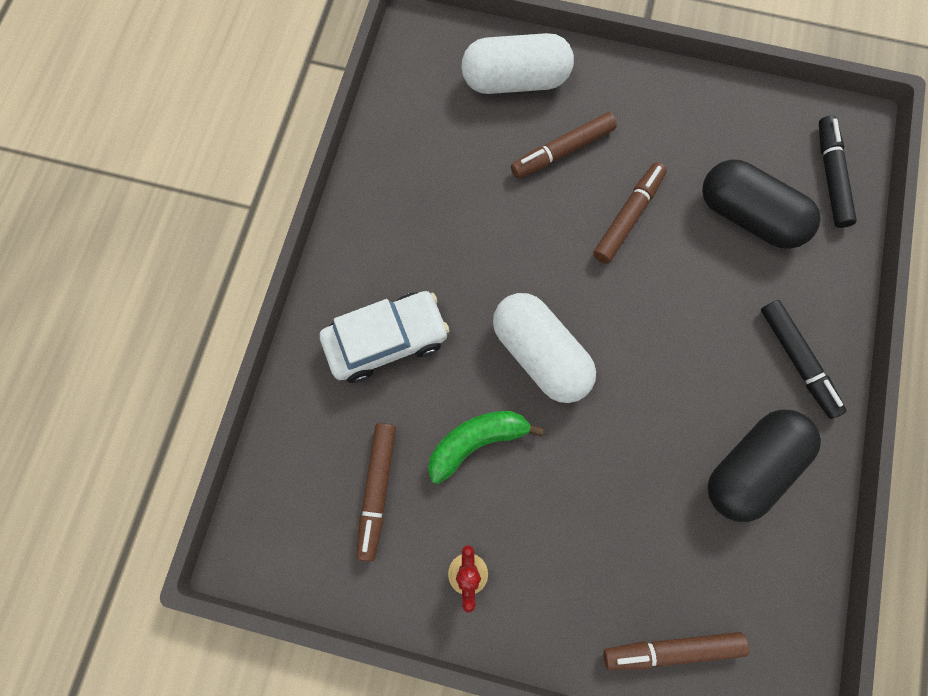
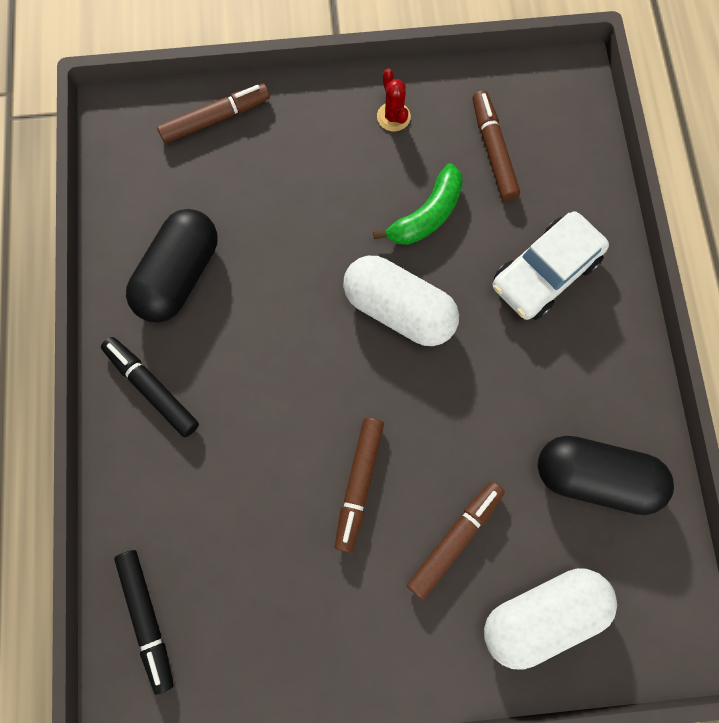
camera: 160 degrees right, 0 degrees up
(748, 216) = (231, 532): black capsule -> black capsule (594, 477)

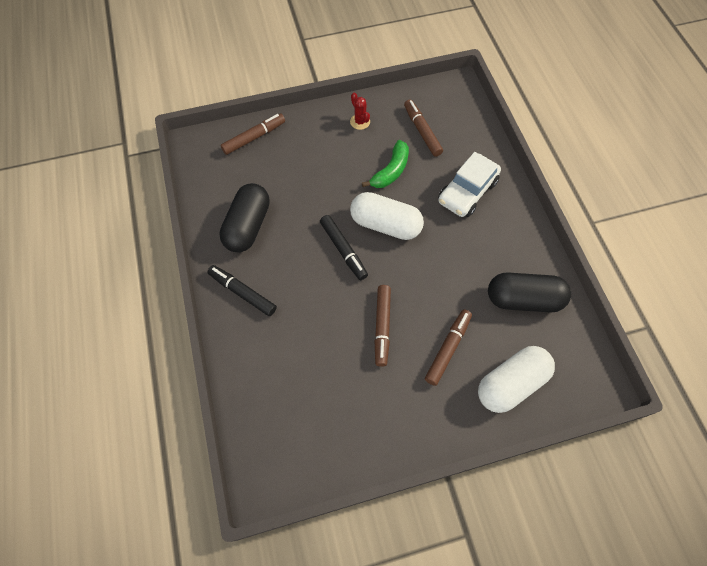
camera: 10 degrees left, 10 degrees down
(147, 618) = (264, 430): black marker -> black marker (343, 250)

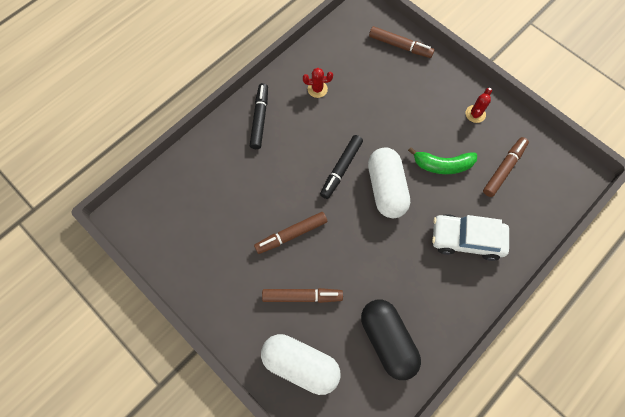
camera: 60 degrees right, 5 degrees up
(248, 226) = (317, 89): black capsule -> red cactus

